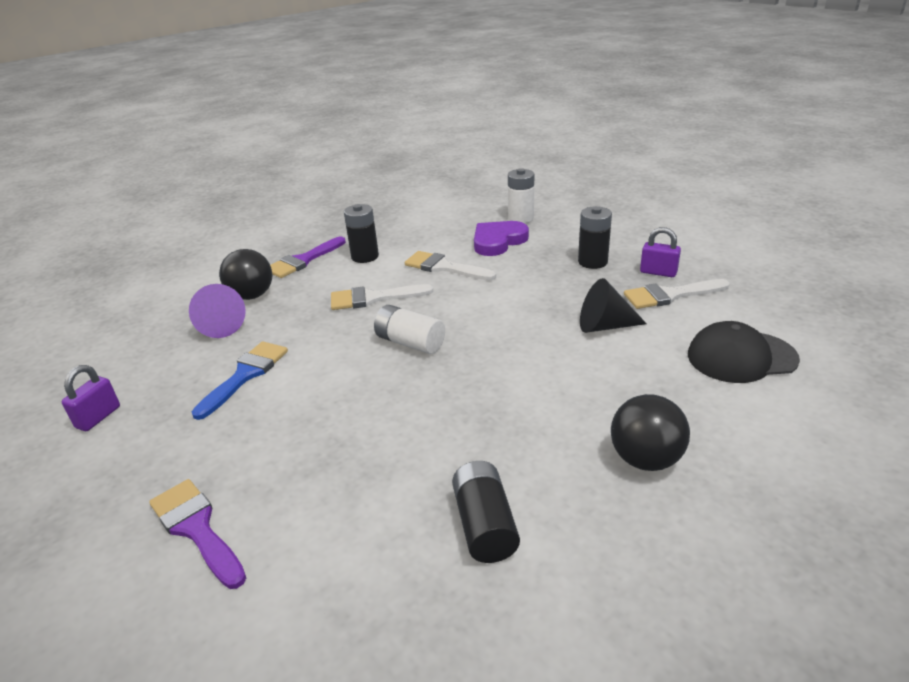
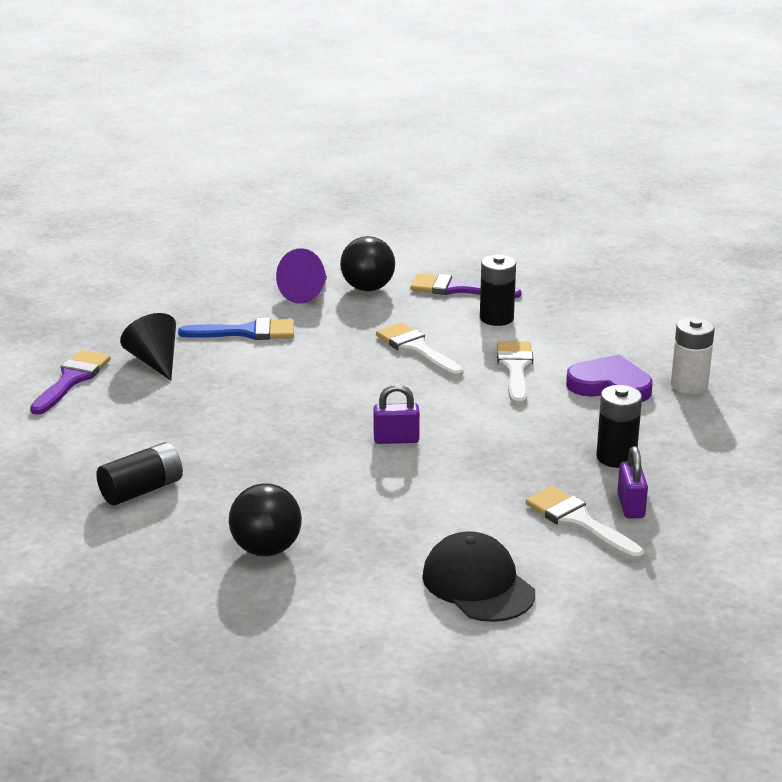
camera: 60 degrees right, 5 degrees down
(98, 417) = (154, 296): purple padlock -> purple padlock (396, 439)
(410, 342) = (354, 392): white battery -> none
(604, 326) = (473, 491): black cone -> black cone (154, 361)

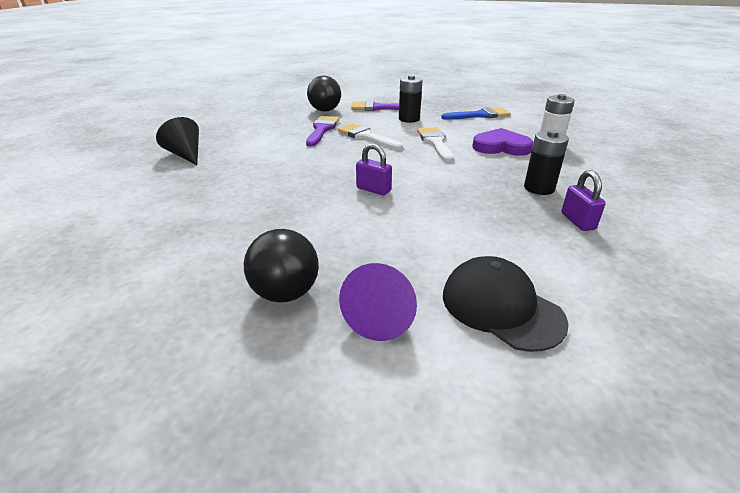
camera: 10 degrees left, 5 degrees up
(72, 379) = (120, 170): purple brush -> purple brush (322, 129)
(142, 490) = (165, 247): black battery -> none
(247, 332) = (251, 135): blue brush -> blue brush (480, 115)
(307, 293) = (288, 115): purple cone -> purple cone (381, 316)
(396, 439) = (373, 189): purple padlock -> purple padlock turned 45 degrees clockwise
(578, 522) = (548, 238): white brush -> none

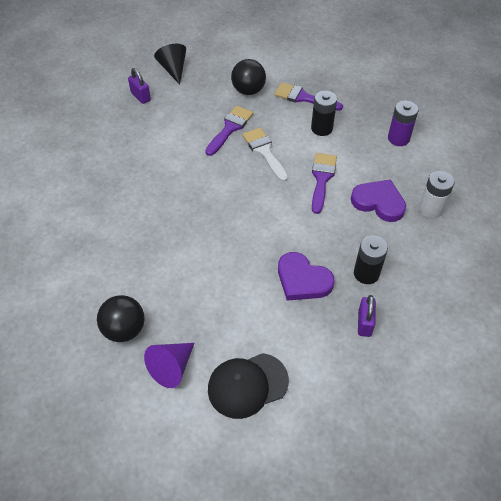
camera: 20 degrees right, 20 degrees up
(185, 155) = (103, 143): black cone -> black cone (173, 69)
(373, 189) = (230, 236): purple padlock -> purple padlock (140, 96)
(435, 142) = (322, 178): white brush -> purple brush
(480, 115) = (398, 138): blue brush -> purple battery
(480, 204) = (302, 280): none -> purple heart
(501, 307) = (247, 385): black cap -> black cap turned 90 degrees counterclockwise

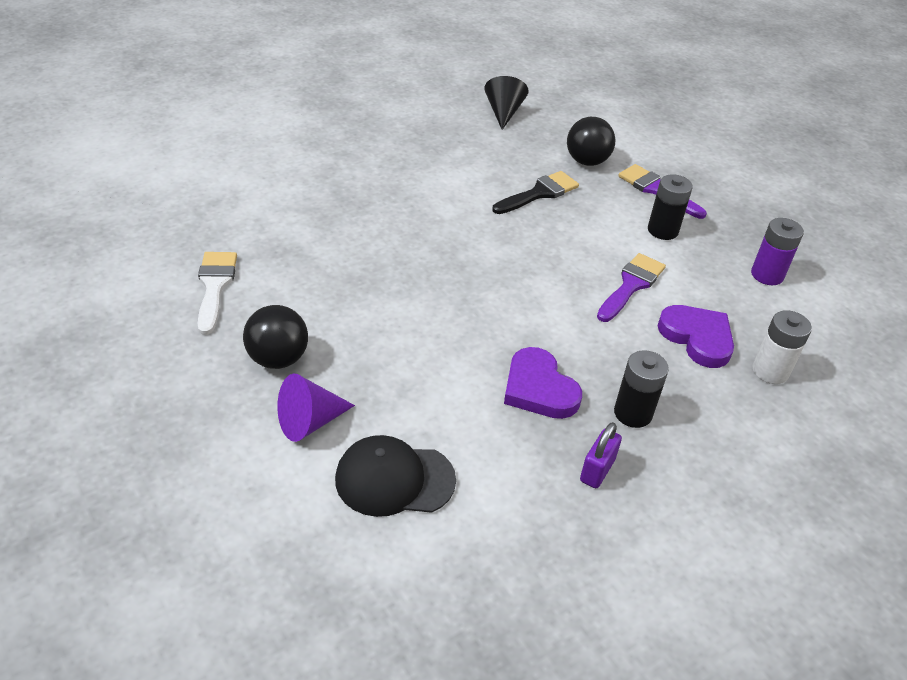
camera: 20 degrees right, 10 degrees down
(140, 96) = (446, 128): purple padlock -> none
(230, 128) = (539, 193): purple brush -> black brush
(264, 152) = (570, 231): white brush -> white brush (215, 286)

